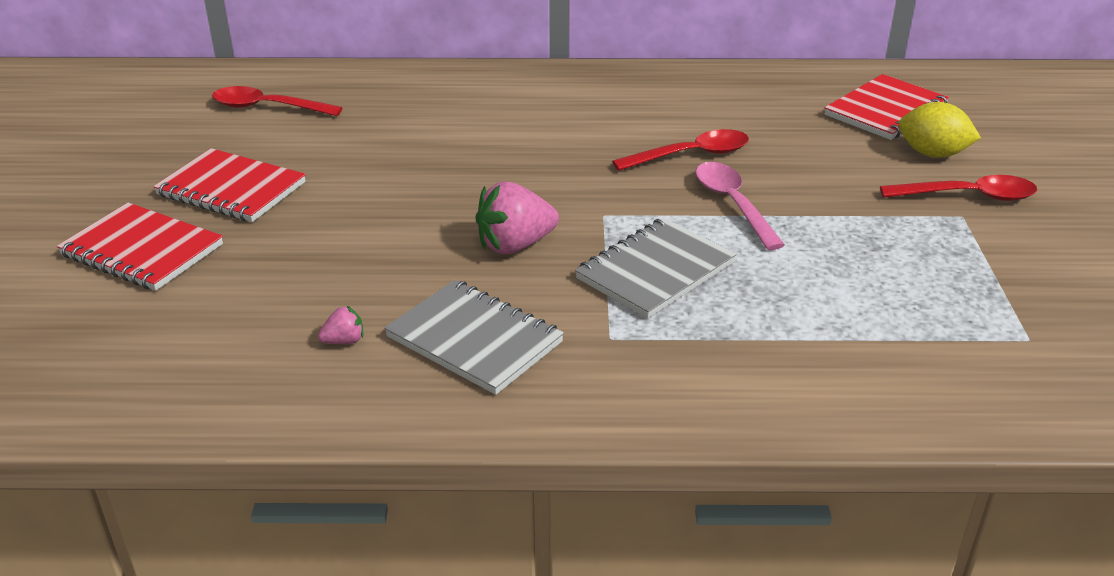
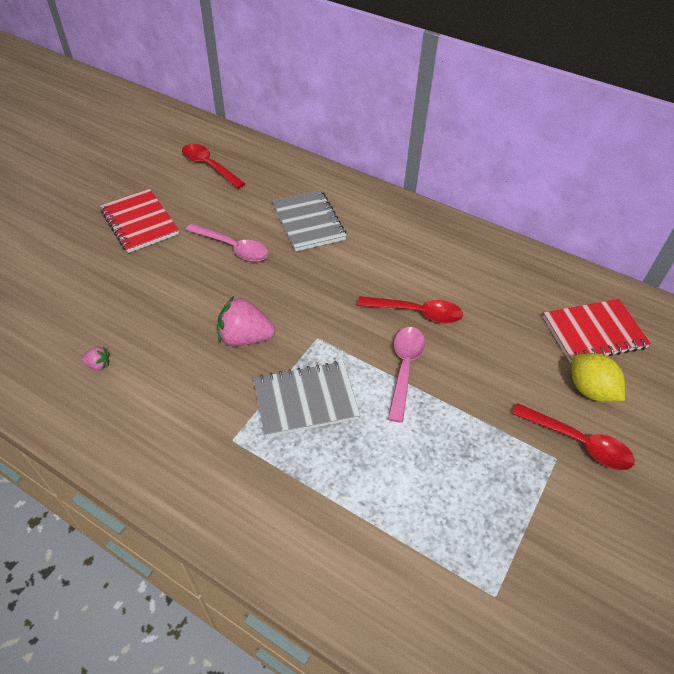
camera: 30 degrees right, 15 degrees up
(142, 250) = (63, 248): red notebook -> none
(397, 172) = (233, 248): none -> pink spoon
(474, 340) = (160, 400): grey notebook -> grey notebook (308, 222)

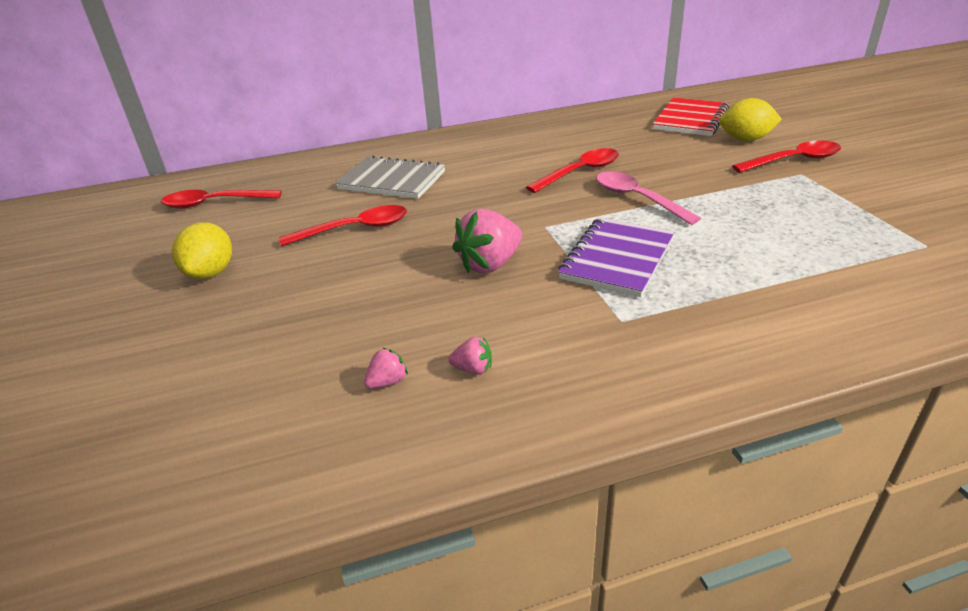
camera: 45 degrees left, 15 degrees down
(133, 394) = (473, 369): none -> pink strawberry
(140, 222) = (211, 273): red notebook -> yellow lemon
(233, 248) = (354, 229): pink spoon -> red spoon
(305, 400) = (617, 259): grey notebook -> purple notebook

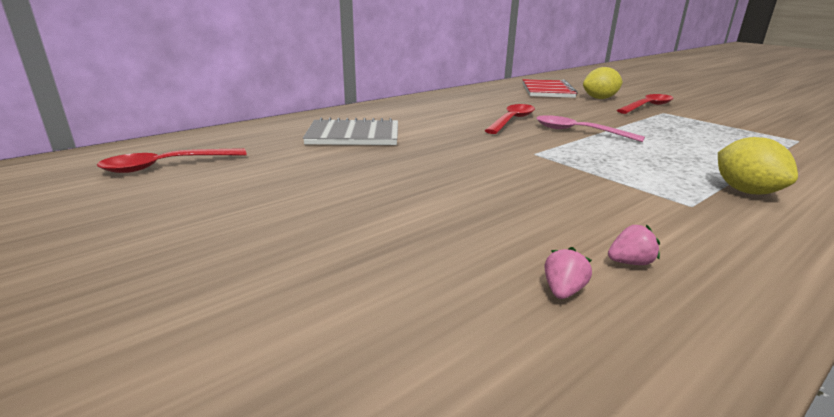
camera: 25 degrees left, 10 degrees down
(211, 273) = (223, 224): yellow lemon -> yellow lemon (745, 191)
(354, 229) = (358, 171): red spoon -> none
(490, 264) = (525, 182): pink strawberry -> none
(617, 259) = (623, 167): purple notebook -> none

